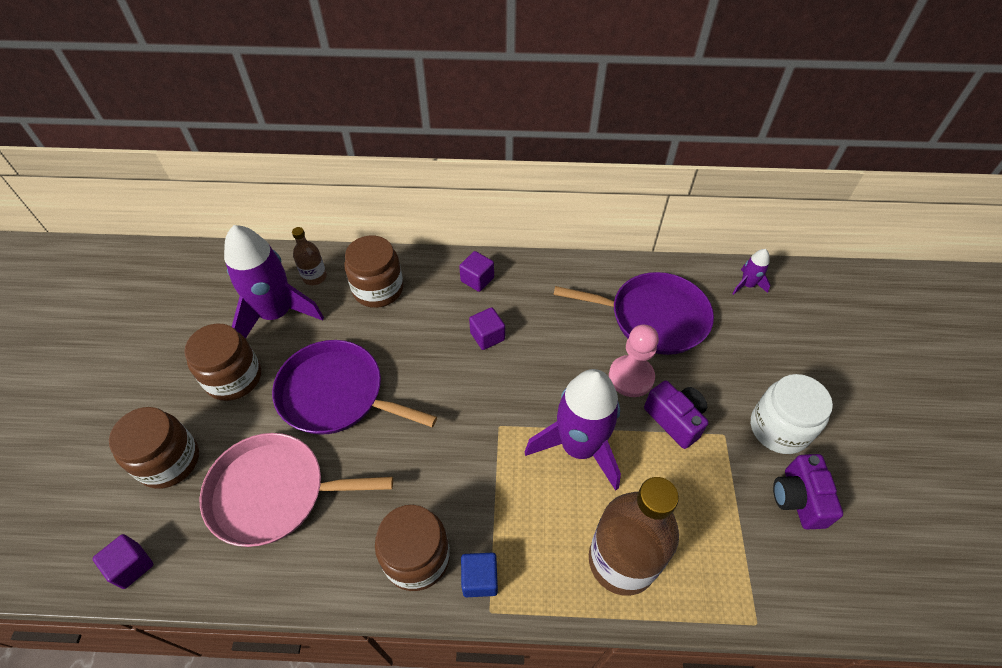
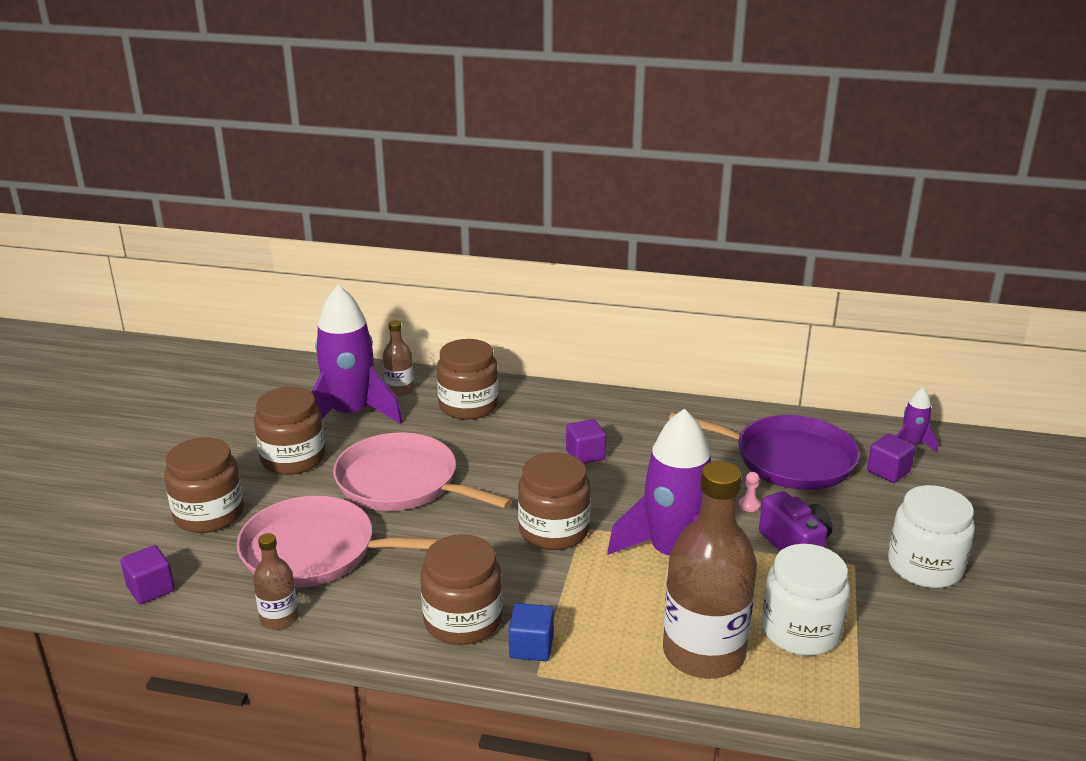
camera: 10 degrees right, 25 degrees down
(255, 583) = (279, 618): none -> brown bottle
(336, 394) = (402, 483): purple pan -> pink pan
(475, 433) = (554, 530): none -> brown jar
(477, 279) = (584, 409): purple cube -> purple cube (888, 471)
(631, 377) = (749, 505): pink pawn -> pink pawn, size x0.40
(694, 520) = (800, 631): none -> white jar
(798, 499) = (936, 628): purple camera -> none

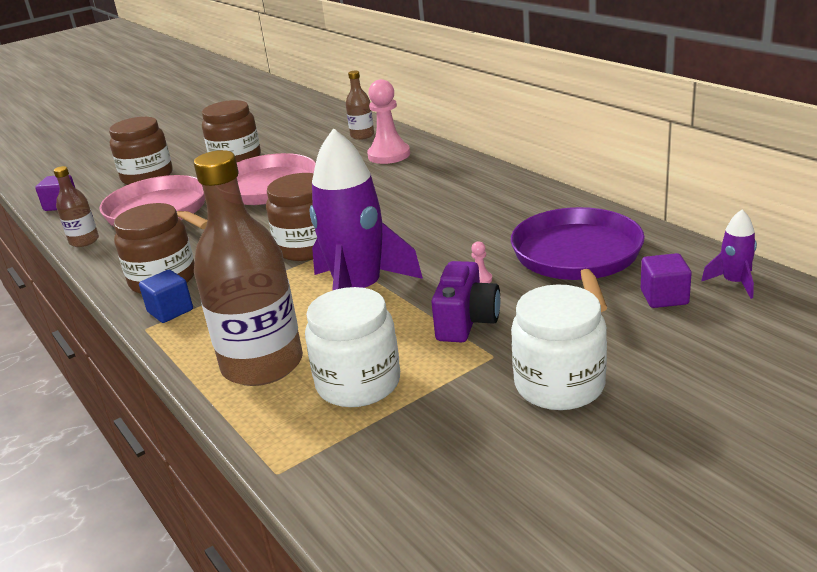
camera: 45 degrees right, 0 degrees up
(351, 414) = (309, 143): purple rocket -> none
(468, 406) = (389, 155): brown jar -> pink pawn
(585, 455) = (414, 206): purple cube -> none
(788, 459) = (577, 257): purple pan -> purple pan turned 150 degrees counterclockwise

